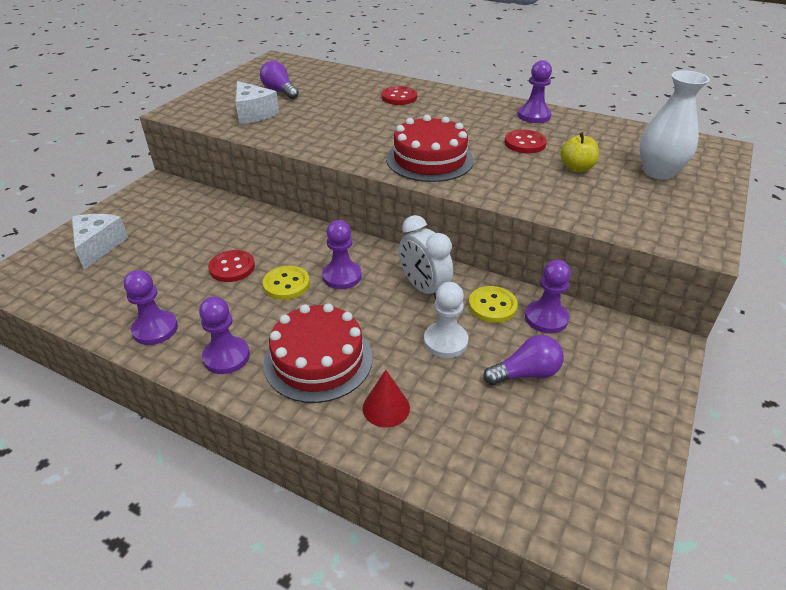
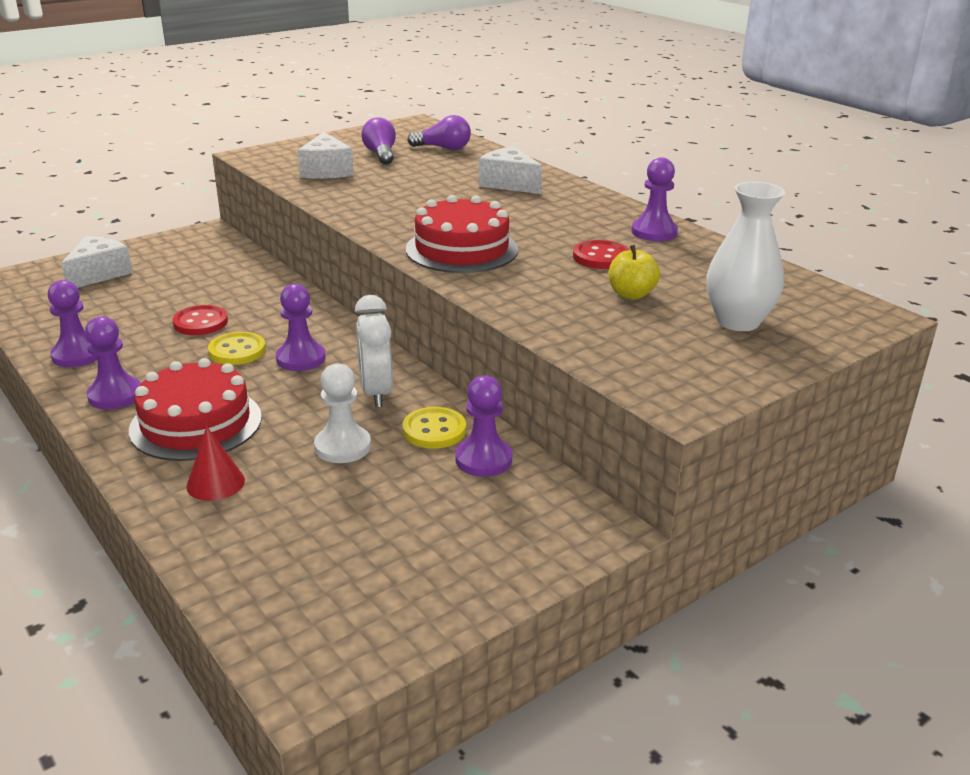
camera: 25 degrees right, 10 degrees down
(399, 97) = (509, 184): red button -> white cheese
(525, 373) = (396, 501): purple light bulb -> purple light bulb (443, 148)

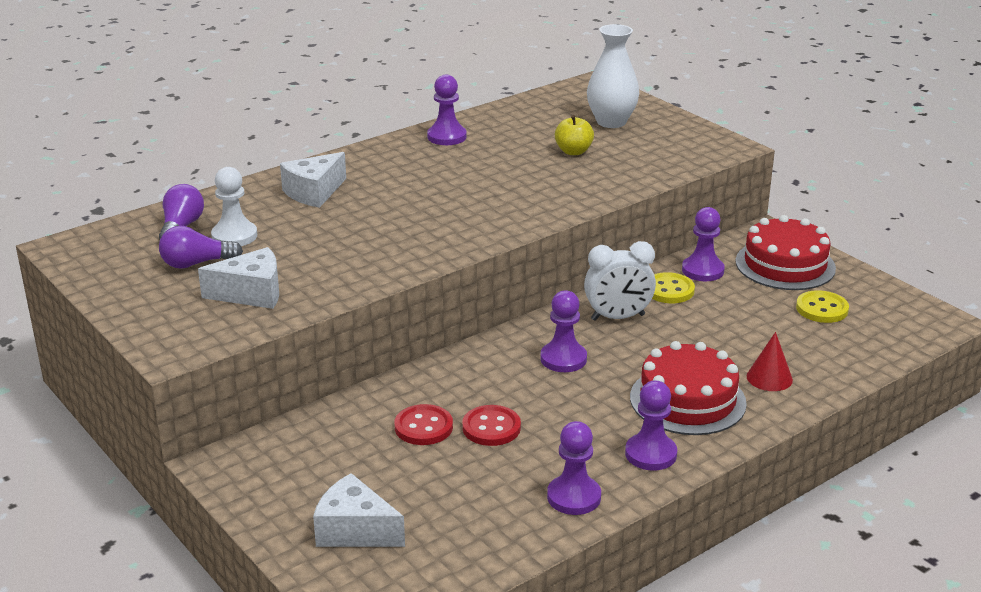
camera: 90 degrees left, 0 degrees up
(237, 351) = (552, 396): yellow button -> yellow button (822, 309)
(342, 447) = (703, 327): white pawn -> white pawn (234, 236)
(462, 249) = (490, 213): red cake -> red cake (785, 265)
(600, 257) = (502, 159): red button -> red button (423, 427)

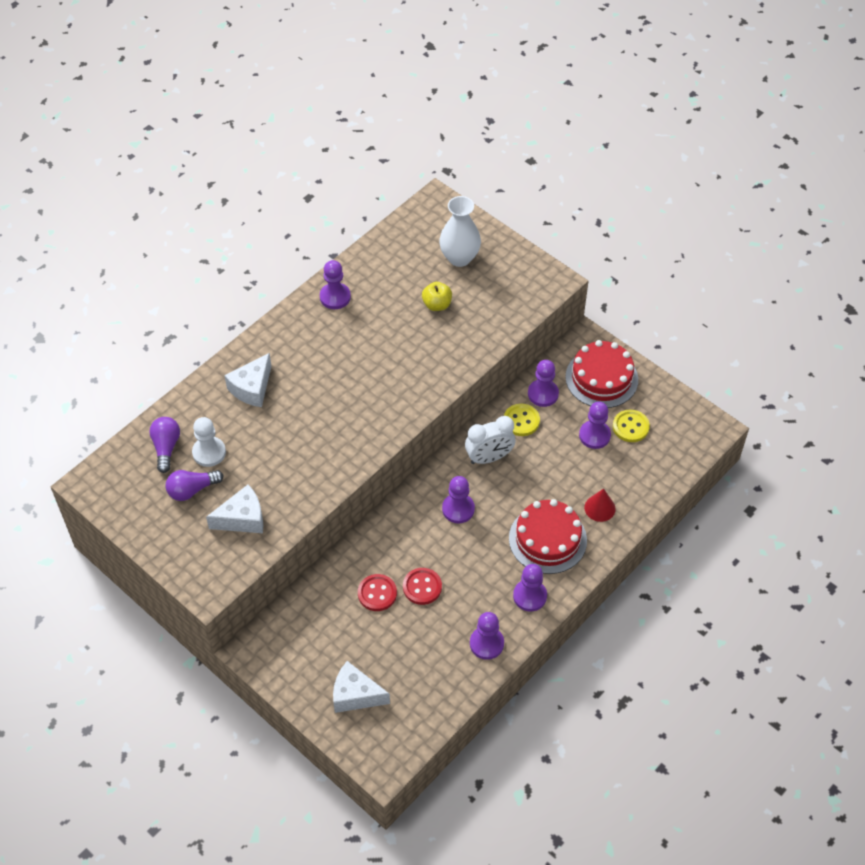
camera: 10 degrees left, 25 degrees up
(769, 312) = (594, 435): none -> purple pawn

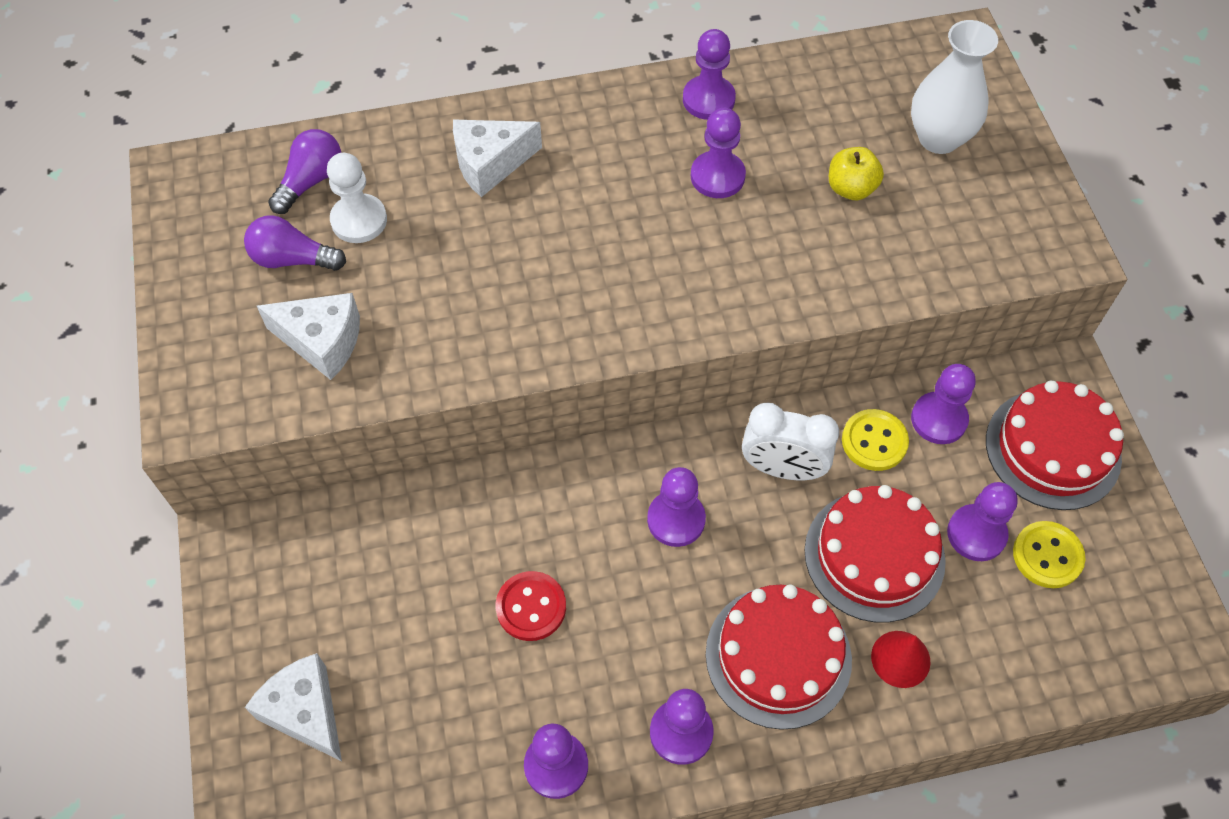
camera: 35 degrees right, 5 degrees up
(369, 333) = (717, 176): none -> purple pawn
(377, 593) = (460, 574): red button -> none
(557, 471) = (874, 555): none -> red cake

